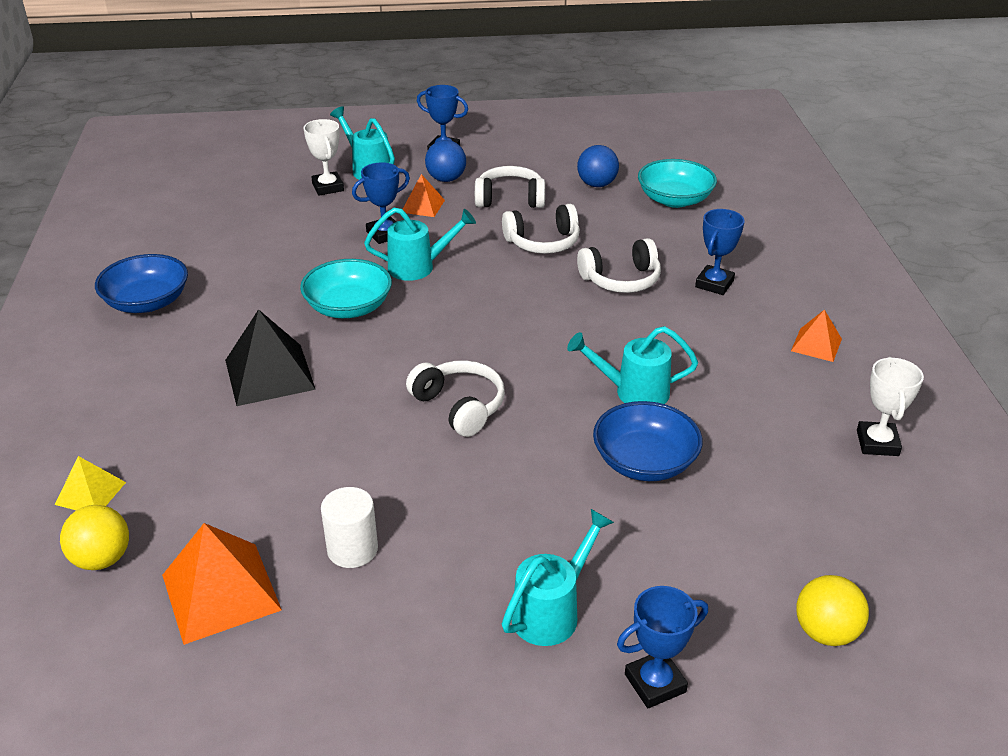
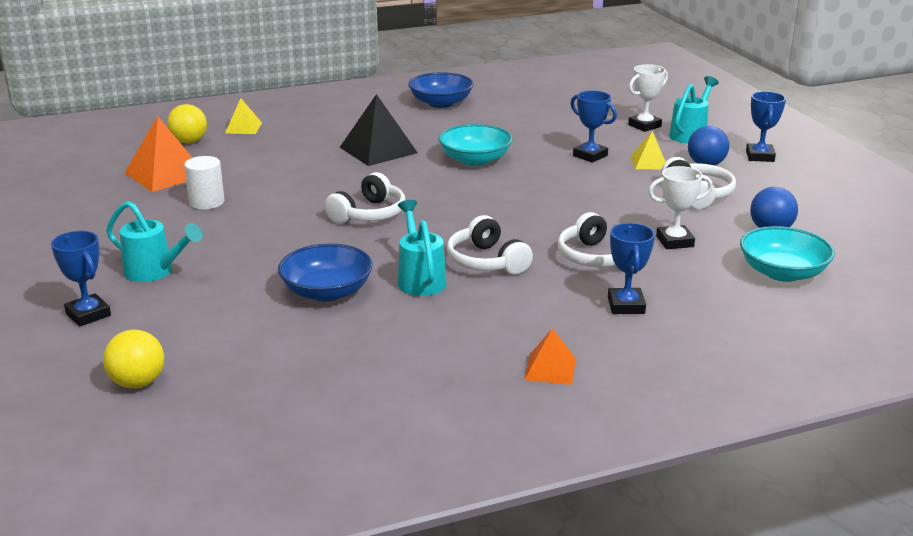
camera: 75 degrees right, 10 degrees down
(418, 267) = (550, 174): turquoise watering can -> none
(423, 206) = (649, 162): orange pyramid -> yellow pyramid
(543, 242) = (632, 217): white headphones -> white headphones (486, 262)
(714, 284) = (626, 305): blue trophy -> blue trophy turned 75 degrees clockwise
(877, 443) = (395, 408): white trophy -> white trophy (674, 241)

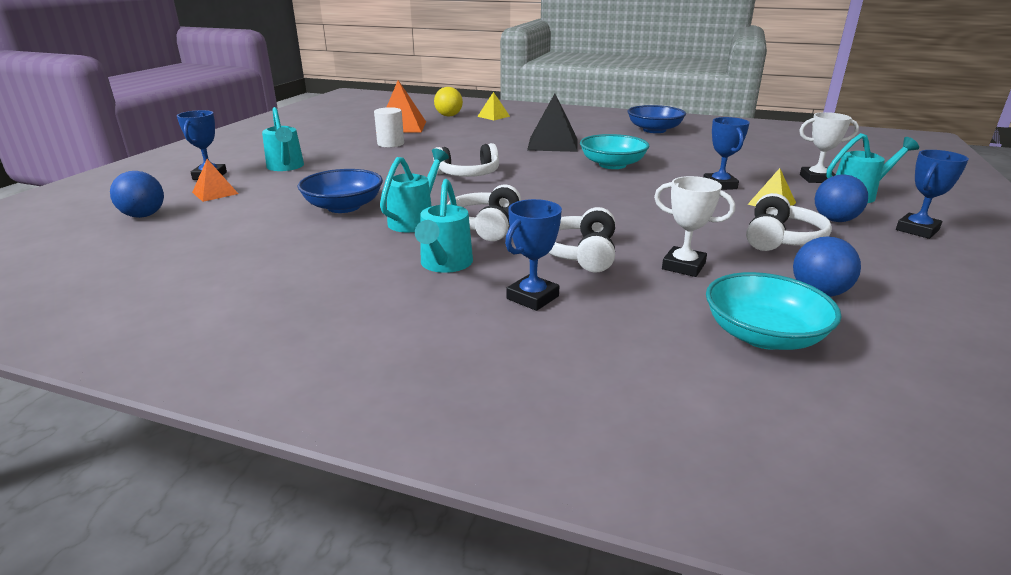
camera: 40 degrees right, 0 degrees up
(138, 383) = (144, 215): yellow ball -> blue ball
(523, 307) = (444, 264): none -> turquoise watering can
(550, 369) = (366, 317): orange pyramid -> orange pyramid (215, 193)

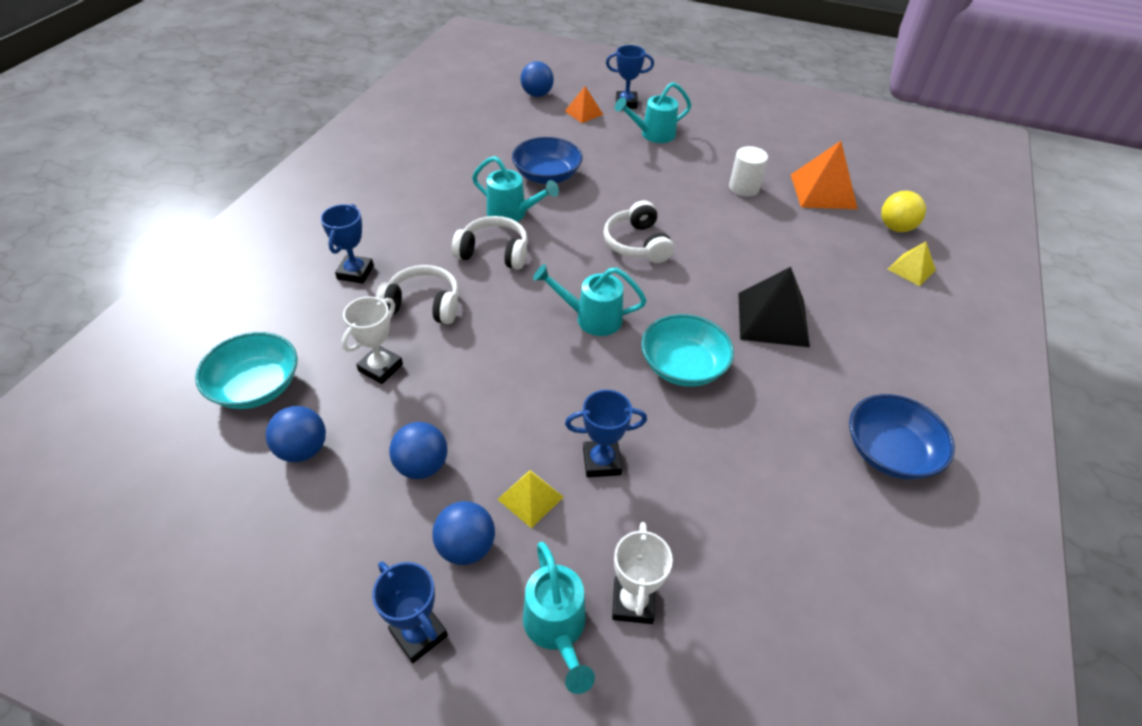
camera: 90 degrees right, 20 degrees up
(444, 264) = (421, 231): turquoise watering can -> turquoise watering can (591, 318)
(532, 297) = (355, 272): blue trophy -> blue trophy turned 60 degrees clockwise
(781, 239) = (422, 466): white headphones -> blue ball

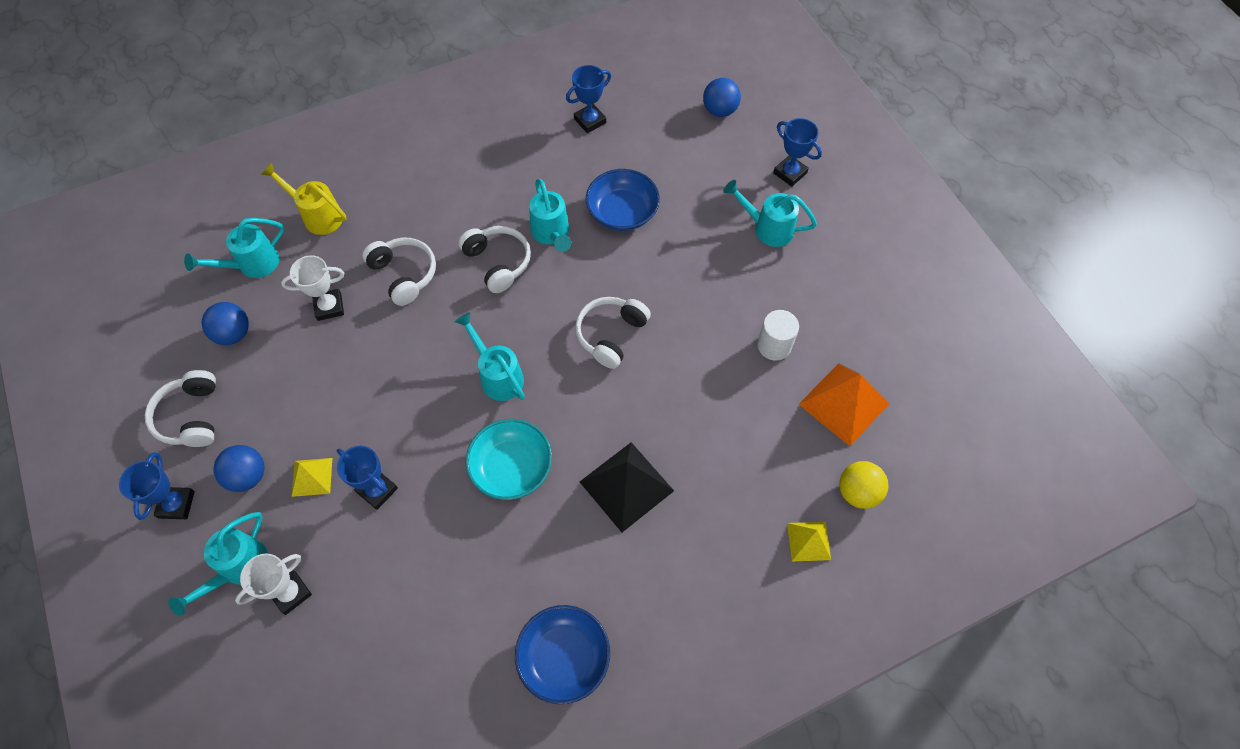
camera: 45 degrees right, 15 degrees up
(256, 386) = (252, 264): turquoise bowl -> turquoise watering can
(283, 314) = (318, 216): none -> yellow watering can
(339, 547) = (191, 416): none -> white headphones
(355, 272) = (392, 211): blue trophy -> blue trophy (590, 121)
(422, 466) = (280, 401): blue ball -> none
(583, 112) = (736, 160): orange pyramid -> none

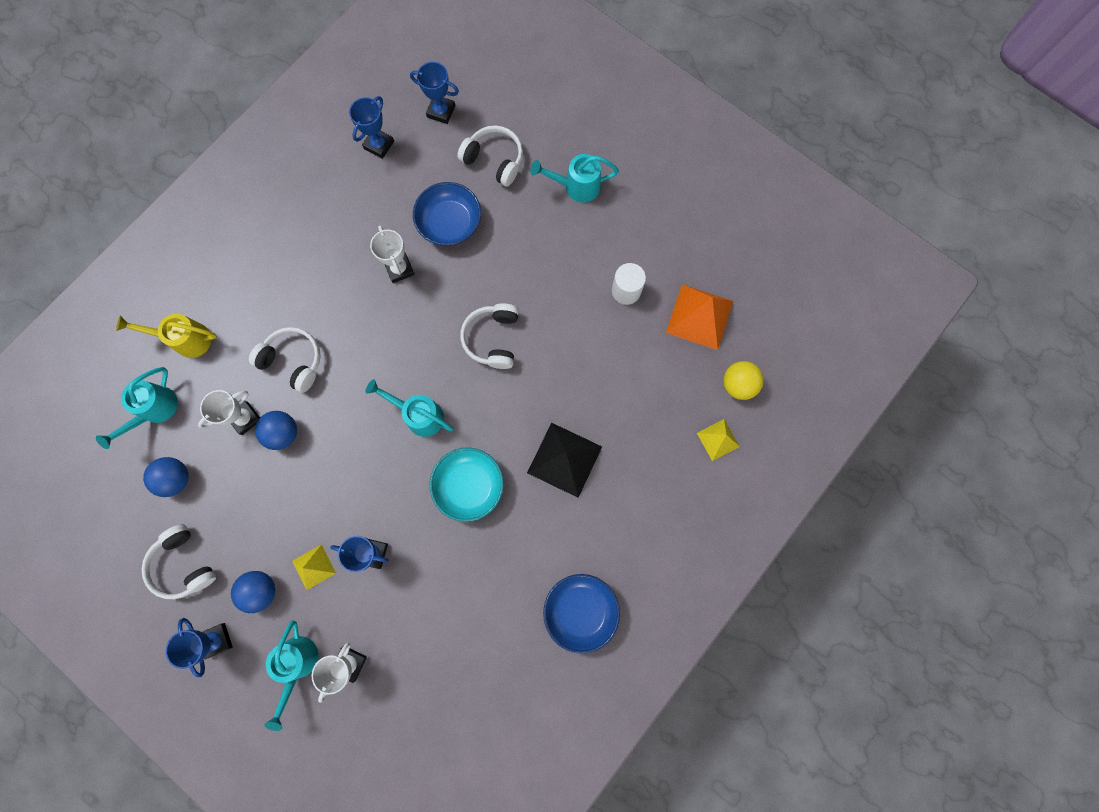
camera: 25 degrees left, 15 degrees up
(498, 262) = (368, 315): white headphones -> white headphones (494, 160)
(551, 234) = (399, 269): turquoise watering can -> white trophy
(719, 110) = (487, 88): blue ball -> blue ball (283, 433)
(790, 173) = (572, 126): blue trophy -> blue trophy (441, 111)

